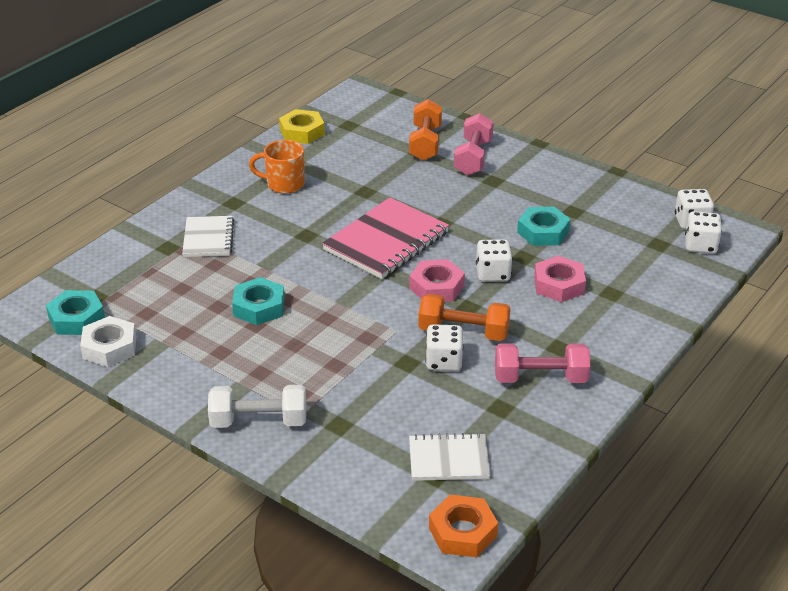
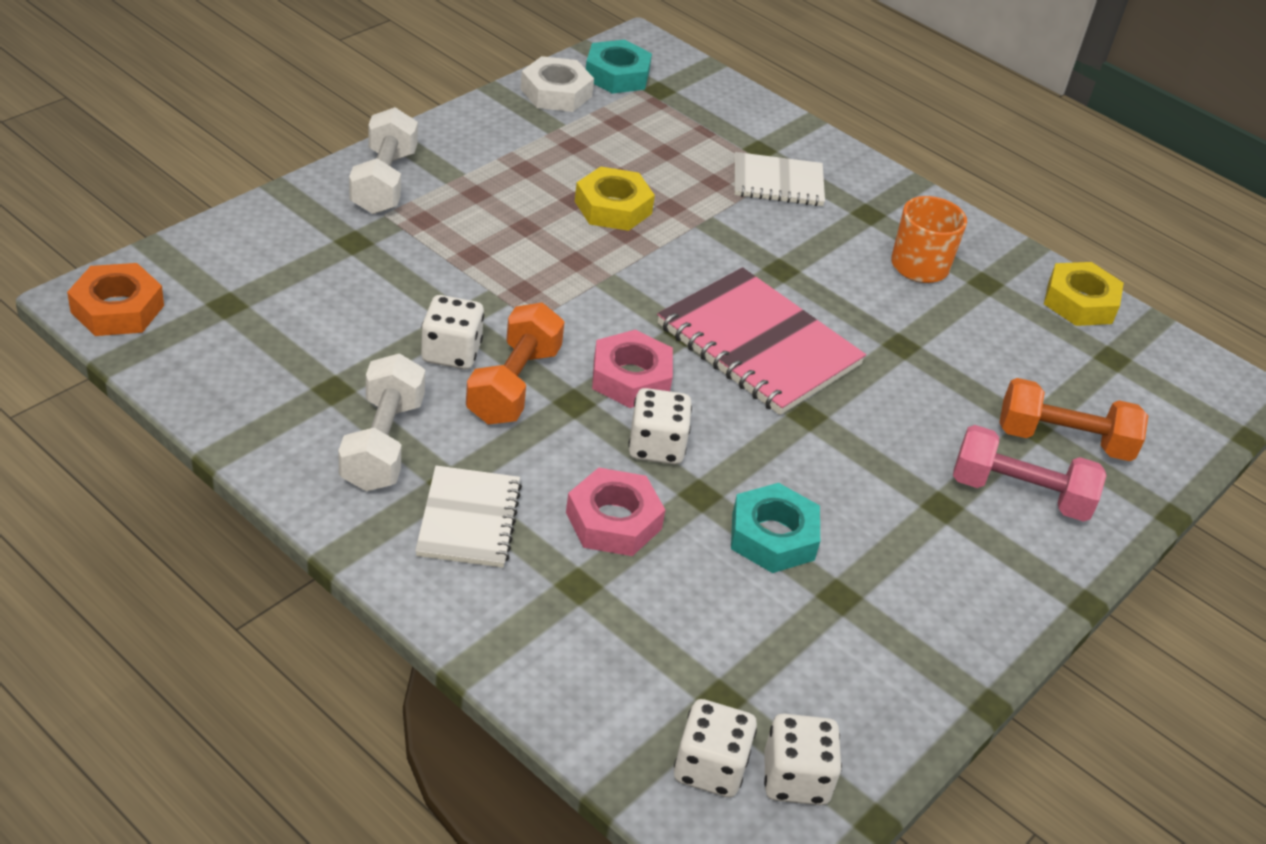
camera: 90 degrees right, 5 degrees up
(259, 307) = (613, 207): turquoise nut -> yellow nut
(448, 459) = (250, 321): white notebook -> white notebook (469, 519)
(540, 378) = (383, 444): pink dumbbell -> white dumbbell

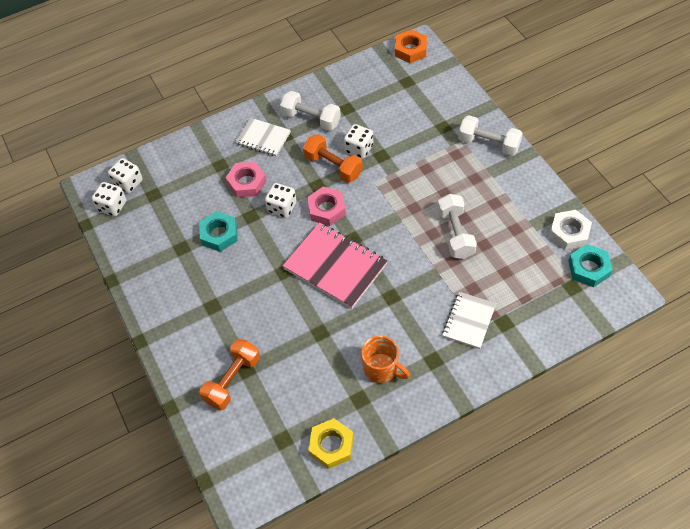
camera: 120 degrees right, 15 degrees up
(613, 207) = (455, 234): yellow nut -> white dumbbell
(758, 345) = (335, 266): pink notebook -> pink notebook turned 60 degrees clockwise
(1019, 494) = (207, 342): pink dumbbell -> none

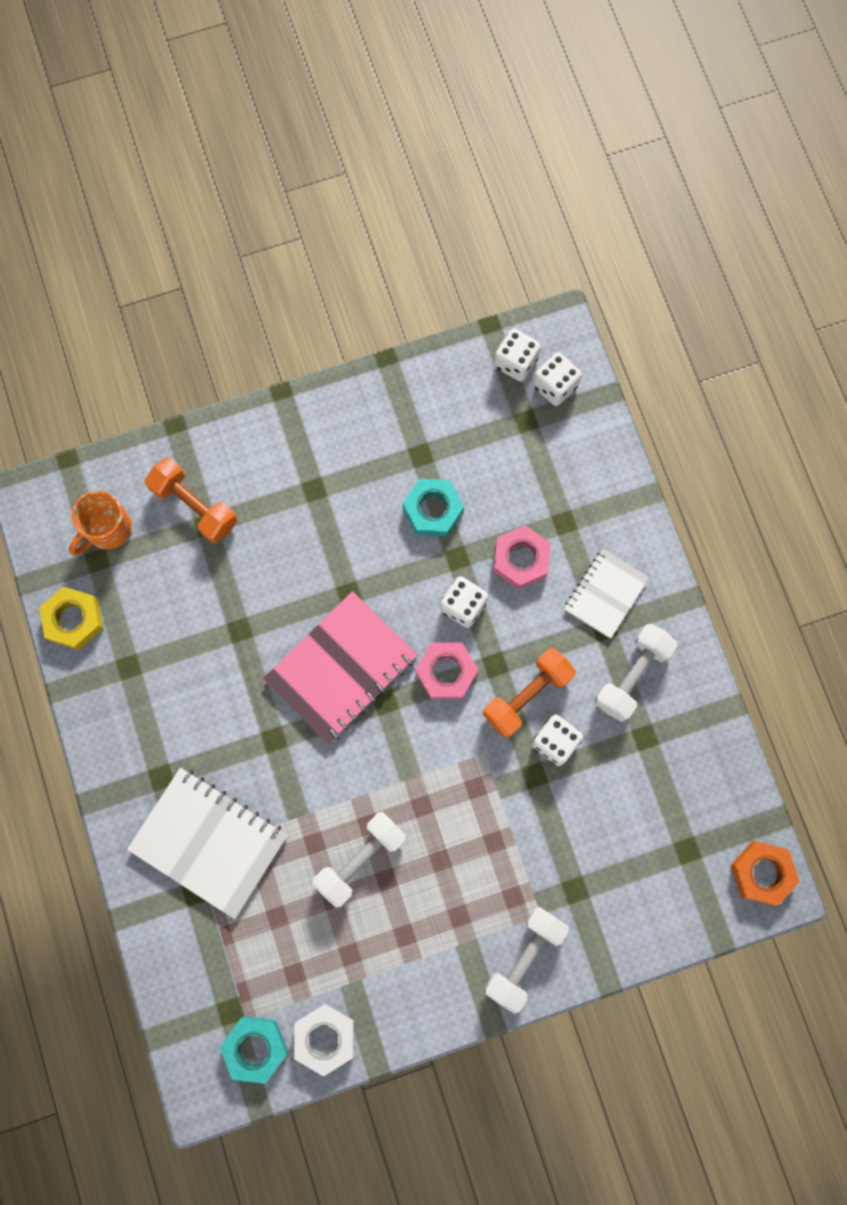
camera: 95 degrees right, 20 degrees up
(382, 369) = (164, 704): orange mug -> orange mug (107, 529)
(455, 234) = (360, 859): white dumbbell -> white dumbbell turned 45 degrees counterclockwise
(468, 321) = (209, 842): white notebook -> white notebook, size x1.67

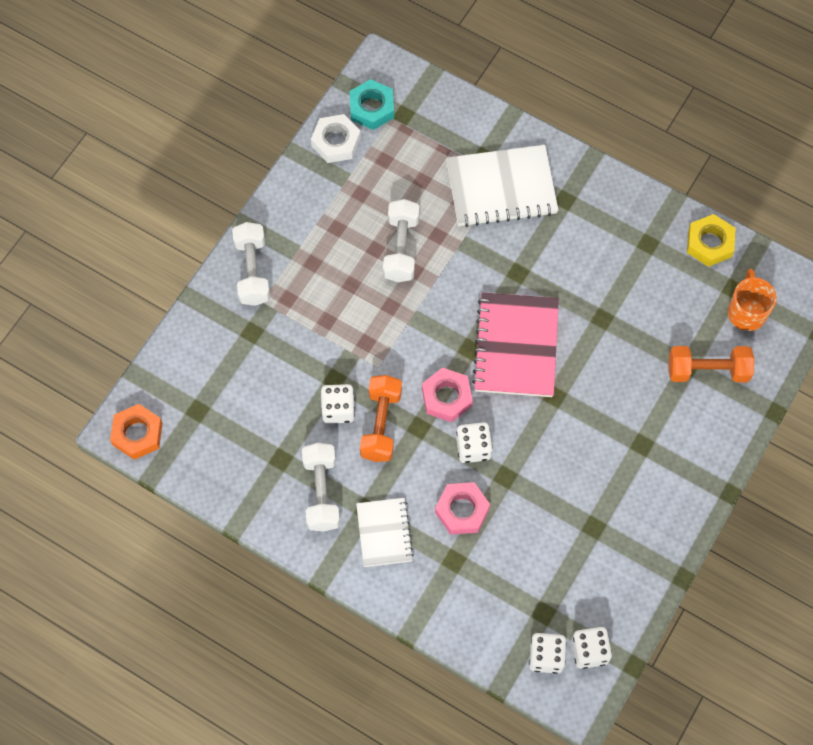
camera: 140 degrees right, 10 degrees down
(433, 510) = (551, 496): turquoise nut -> none

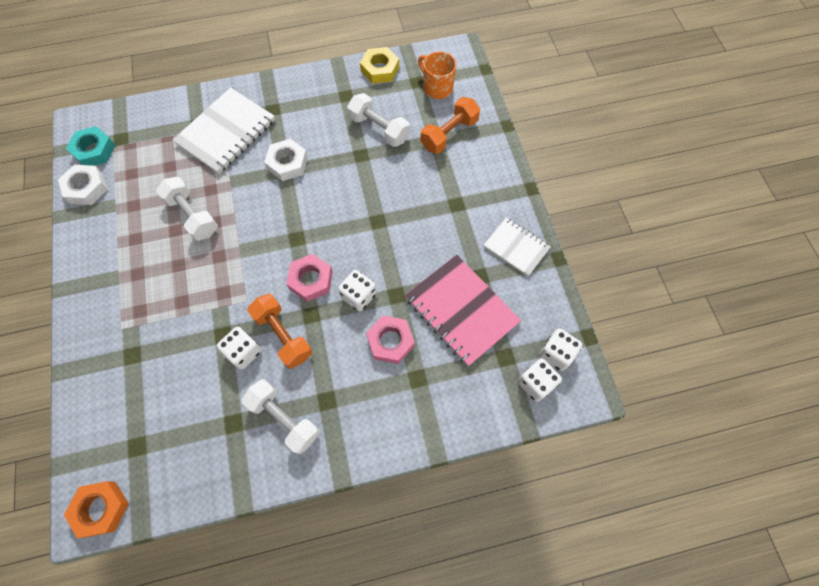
camera: 45 degrees left, 0 degrees up
(252, 271) = (95, 314): white dumbbell -> white dumbbell (379, 129)
(384, 533) = (354, 405): white notebook -> white notebook (516, 247)
(516, 346) = (325, 213): pink notebook -> pink notebook (461, 310)
(528, 268) = (287, 163): none -> white nut

